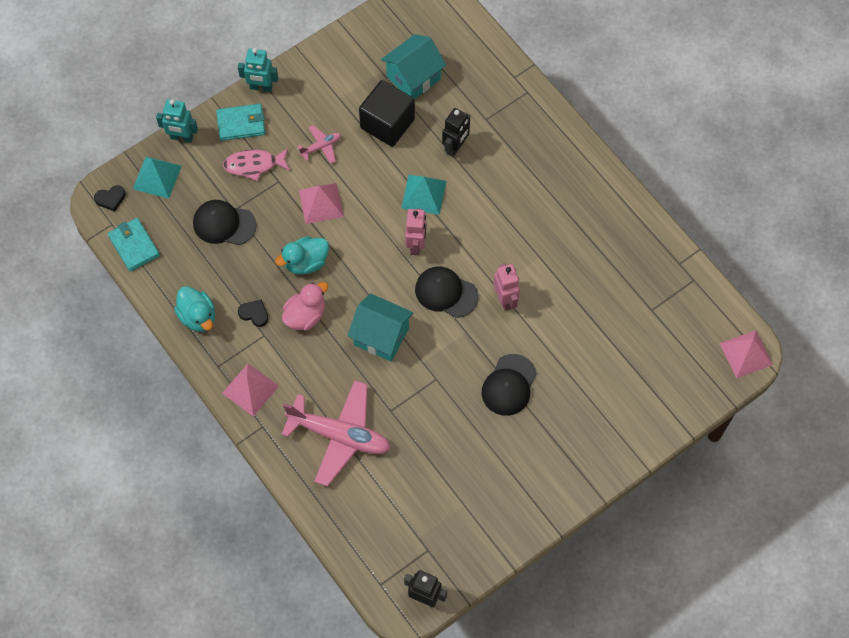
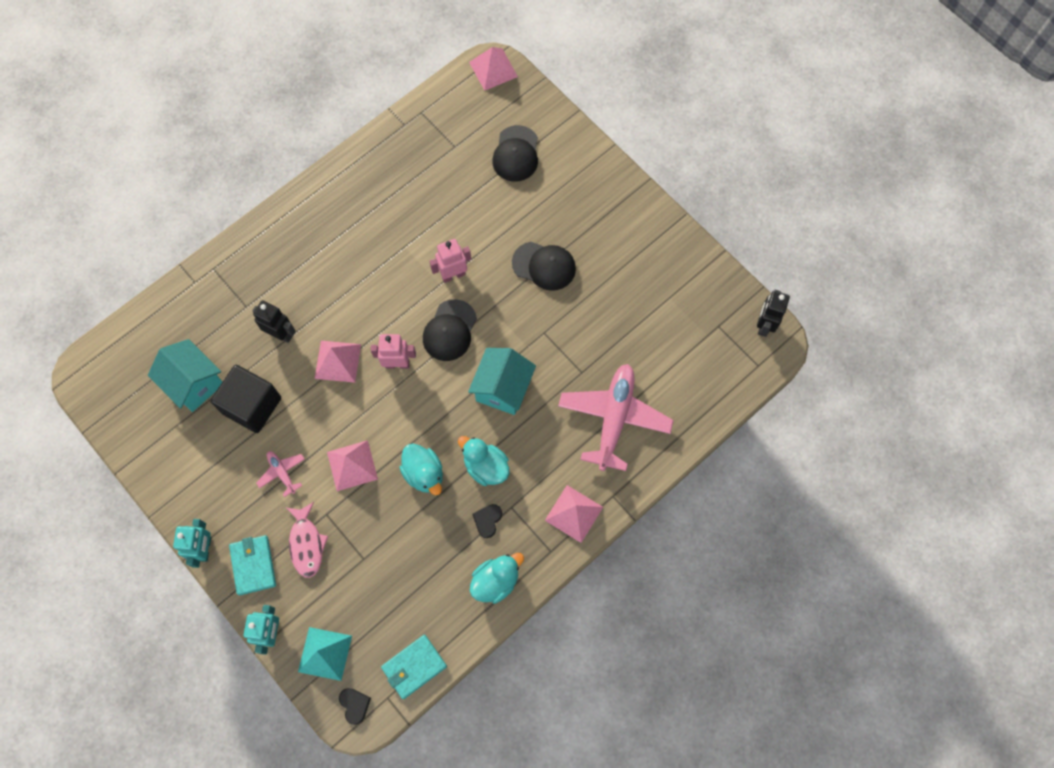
camera: 95 degrees left, 5 degrees up
(224, 224) = (382, 567): black cap -> black cap (516, 154)
(305, 316) = (486, 467): pink duck -> turquoise duck
(423, 194) = (337, 361): turquoise pyramid -> pink pyramid

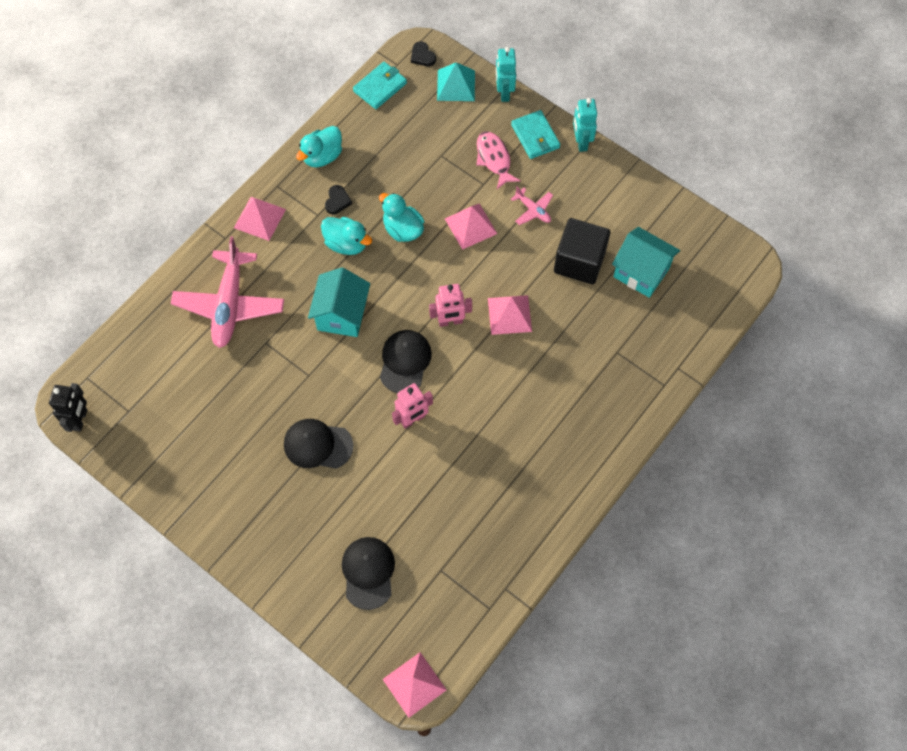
camera: 170 degrees right, 5 degrees down
(281, 334) = (573, 331): black robot -> none

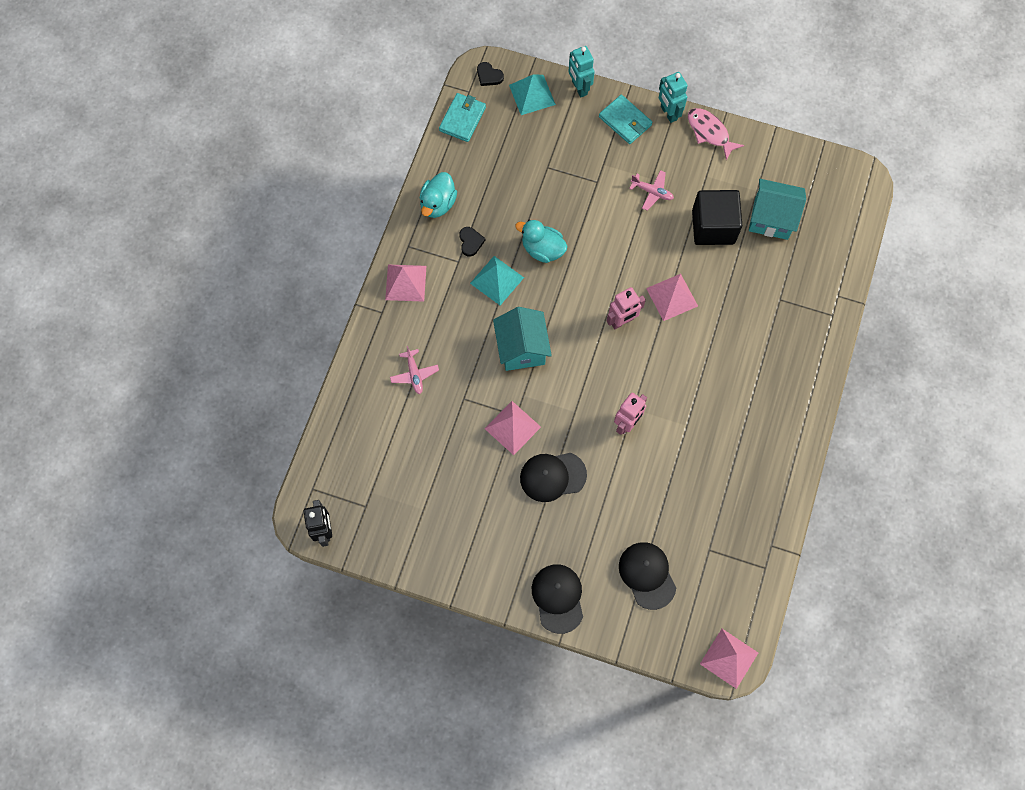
camera: 20 degrees left, 5 degrees up
(229, 304) = (414, 374): pink plane -> pink plane, size x0.45
(346, 244) = (497, 280): turquoise duck -> turquoise pyramid
(405, 362) = (597, 372): black cap -> black cap (558, 598)
(470, 226) = (602, 225): pink pyramid -> pink pyramid (512, 427)
(494, 159) = (597, 155): pink fish -> pink fish (709, 132)

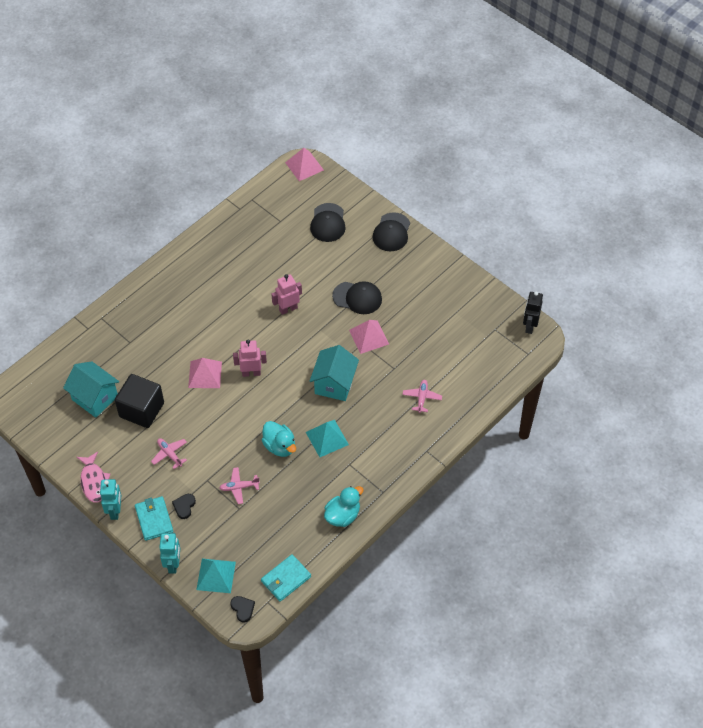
camera: 155 degrees left, 15 degrees down
(406, 282) = (397, 465): pink pyramid -> none
(470, 242) = (332, 474): black heart -> black heart (184, 506)
(560, 188) = (239, 487): none -> pink plane

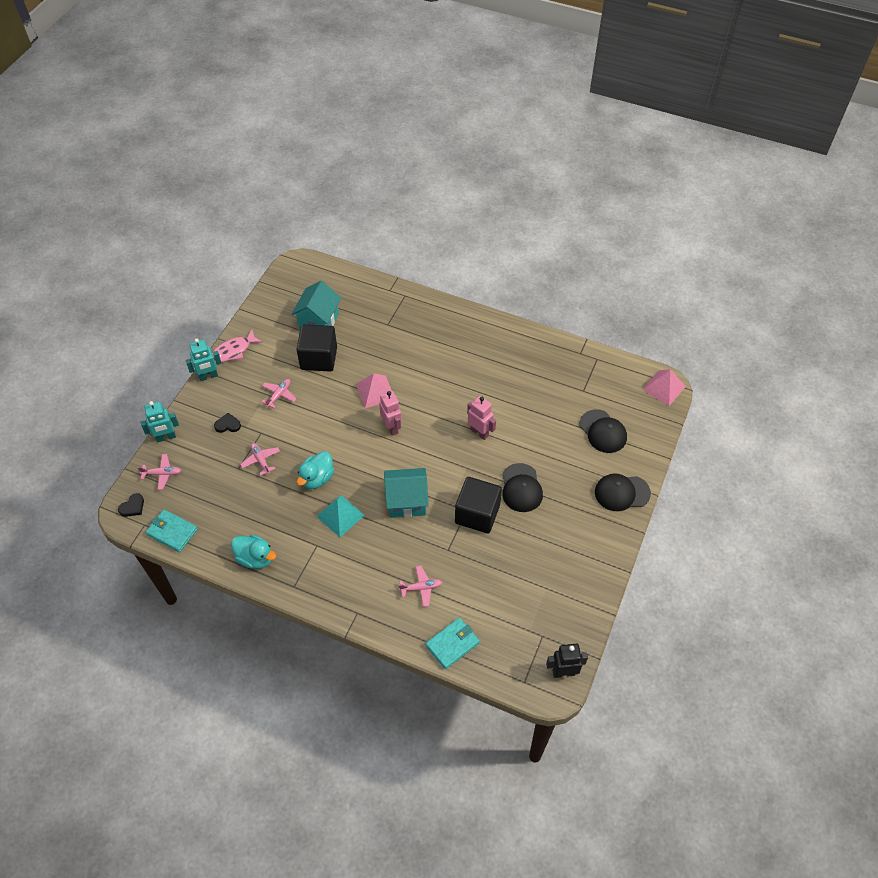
camera: 70 degrees right, 0 degrees up
(154, 519) = (208, 407): turquoise wallet -> turquoise wallet (452, 644)
(216, 575) = (162, 474): turquoise pyramid -> pink plane
(328, 223) = (603, 431): black cap -> black cap turned 105 degrees counterclockwise
(369, 337) = (477, 514): pink pyramid -> black cube

